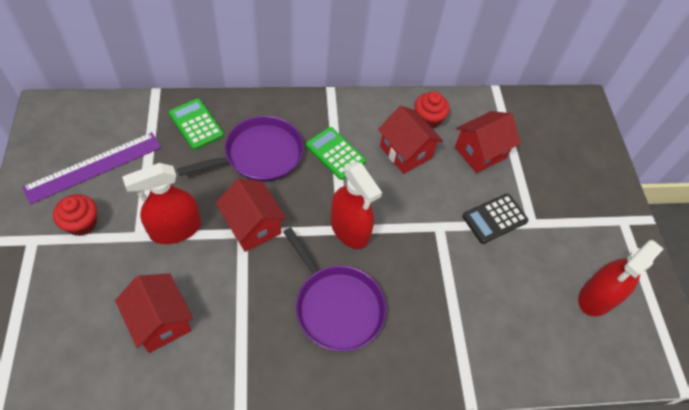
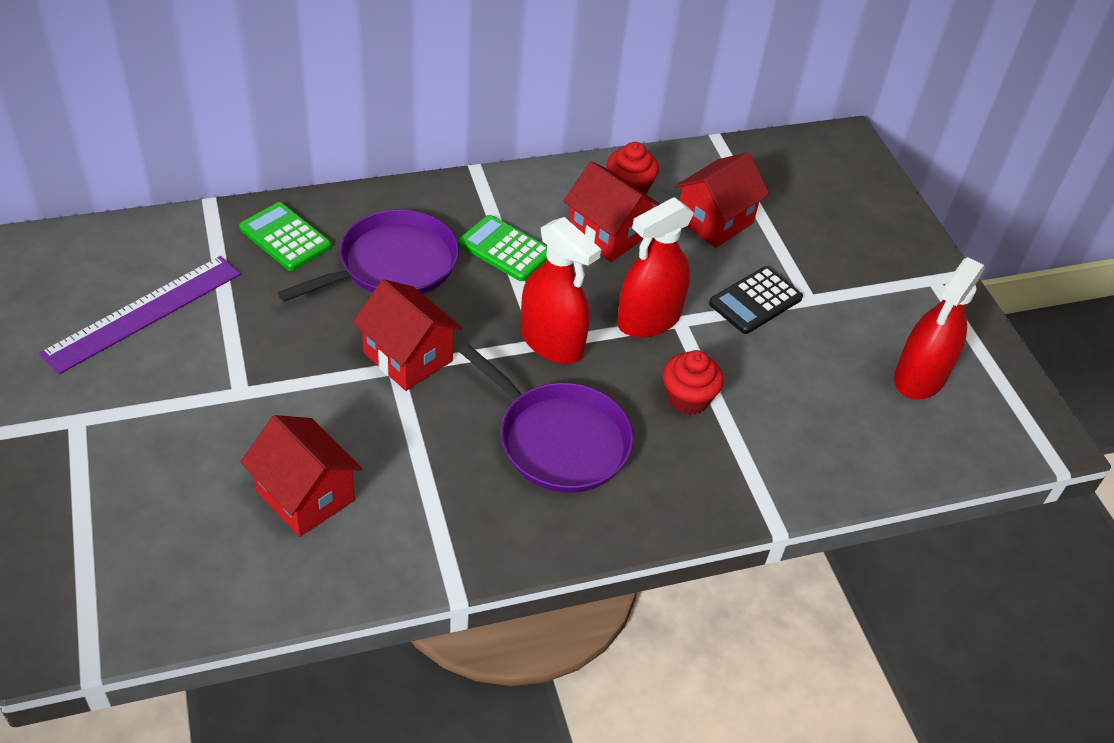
camera: 10 degrees left, 10 degrees down
(82, 223) = (147, 388): red cupcake -> red cupcake (688, 398)
(175, 229) = (293, 376): red spray bottle -> red spray bottle (649, 319)

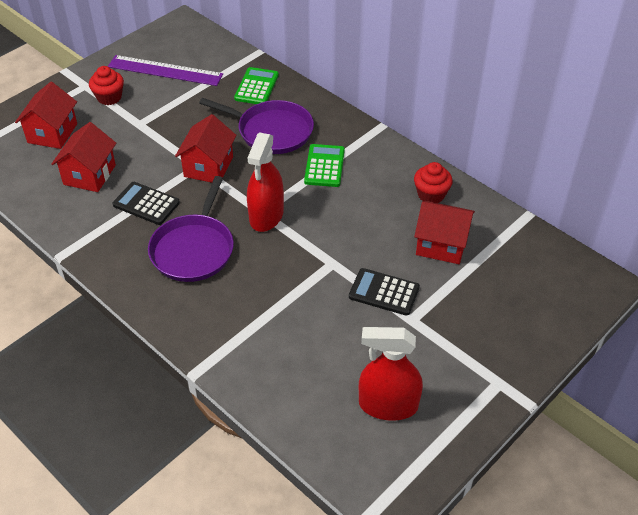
camera: 65 degrees right, 0 degrees up
(427, 454) = (146, 204): none -> black calculator
(607, 234) = (379, 202): red house -> red house (52, 133)
(649, 319) = (321, 249): red spray bottle -> none
(688, 398) = (269, 291): red cupcake -> red cupcake (109, 97)

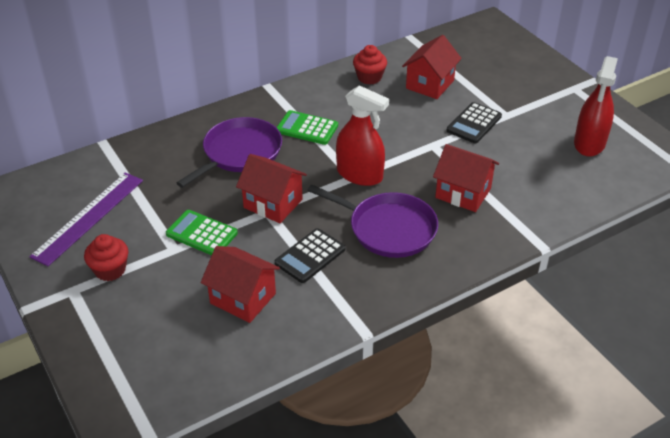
camera: 75 degrees left, 5 degrees down
(52, 133) = (150, 327): red house -> red house (463, 193)
(256, 87) = (162, 153): green calculator -> green calculator (201, 234)

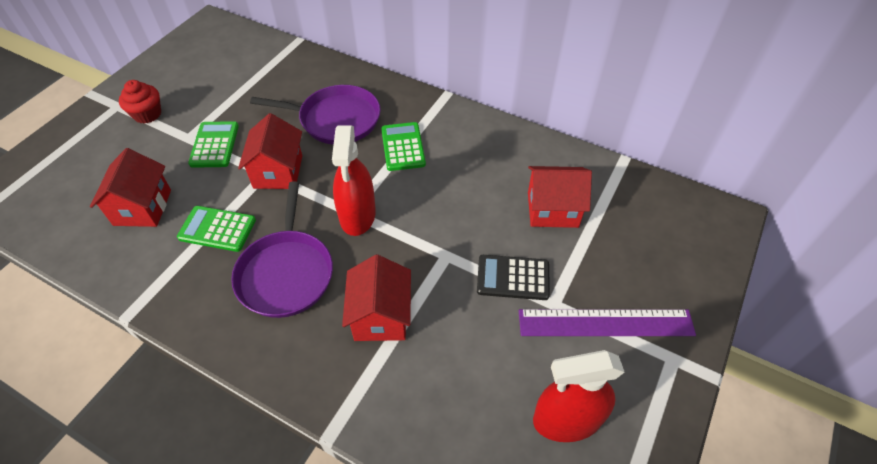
camera: 60 degrees right, 10 degrees up
(88, 217) = (204, 75): purple ruler -> purple ruler (605, 323)
(310, 256) = (217, 229): black calculator -> green calculator
(369, 77) = (522, 156): red cupcake -> none

